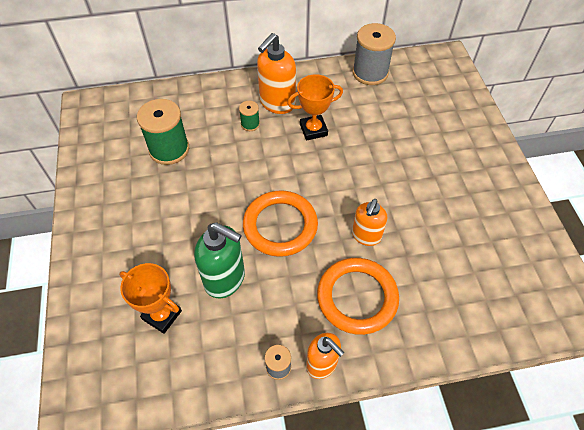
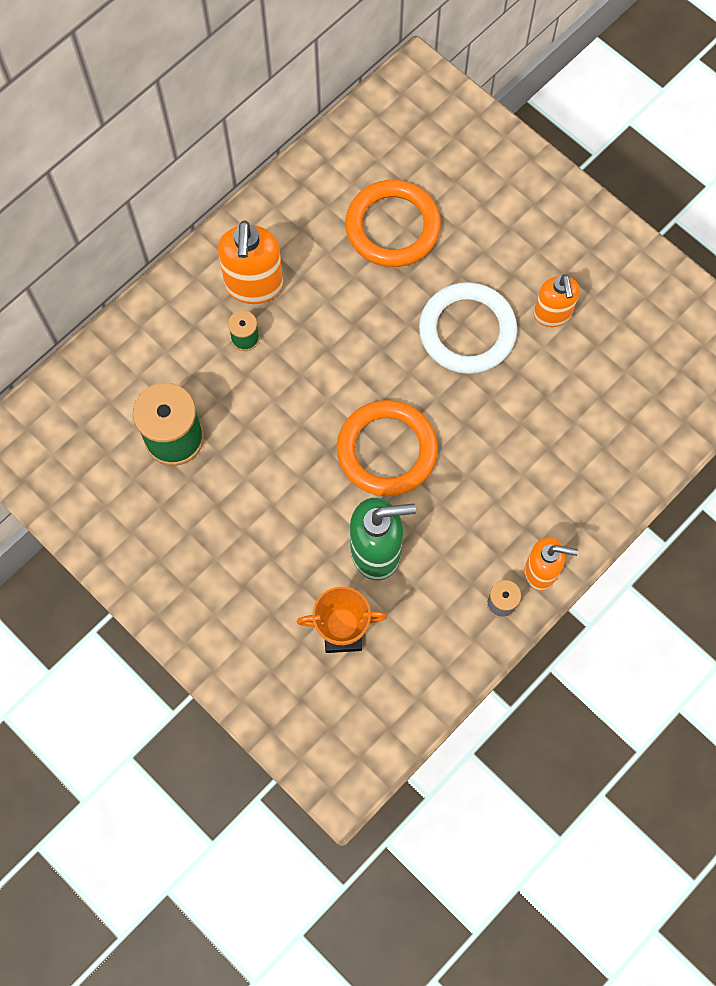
camera: 35 degrees left, 15 degrees up
(313, 130) = (329, 297): orange trophy -> none
(357, 297) = (527, 479): orange ring -> orange ring (392, 227)
(366, 236) = (488, 401): orange soap dispenser -> orange soap dispenser (552, 314)
(370, 73) = (337, 163): grey spool -> none
(382, 190) = (467, 331): none -> white ring

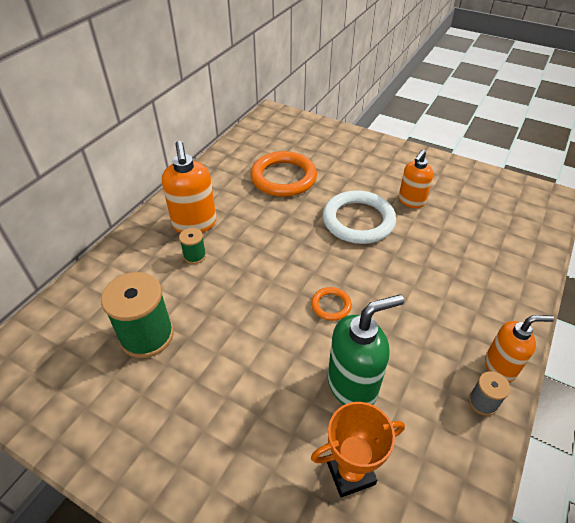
camera: 15 degrees left, 25 degrees down
(387, 450) = (331, 305): orange ring -> orange ring, size x0.47
(552, 314) = (411, 201): orange soap dispenser -> orange soap dispenser turned 60 degrees clockwise

